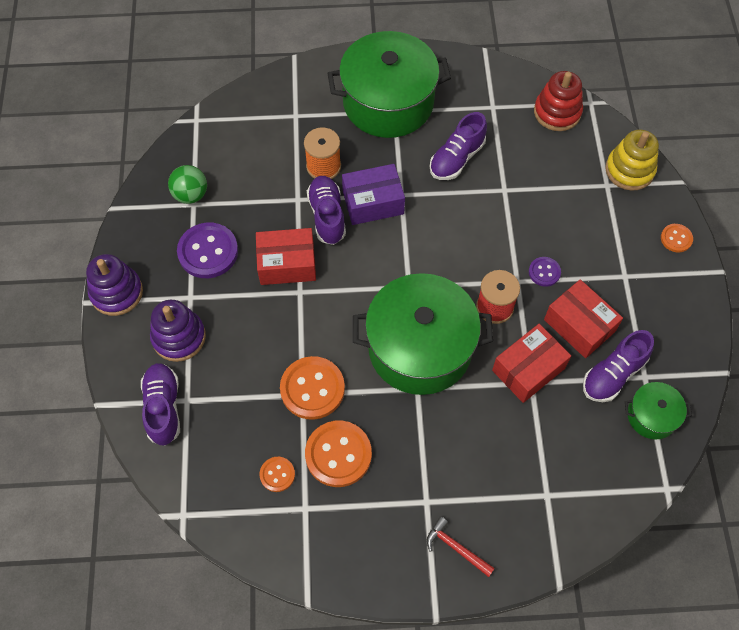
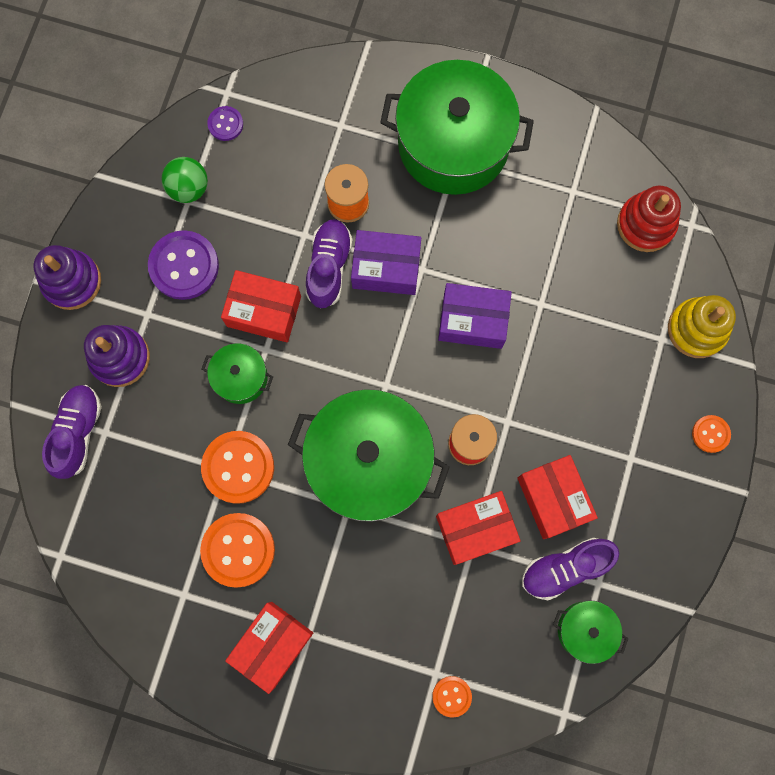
camera: 20 degrees right, 15 degrees up
(277, 474) = (168, 548): orange button -> orange button (451, 696)
(287, 319) = (240, 377): none -> green pot
(399, 522) = (272, 645): none -> red box
(456, 158) = (503, 245): purple shoe -> none
(456, 548) = (319, 693): red hammer -> none
(457, 218) = (472, 320): none -> purple box
(544, 272) = (542, 421): purple button -> purple button (225, 124)

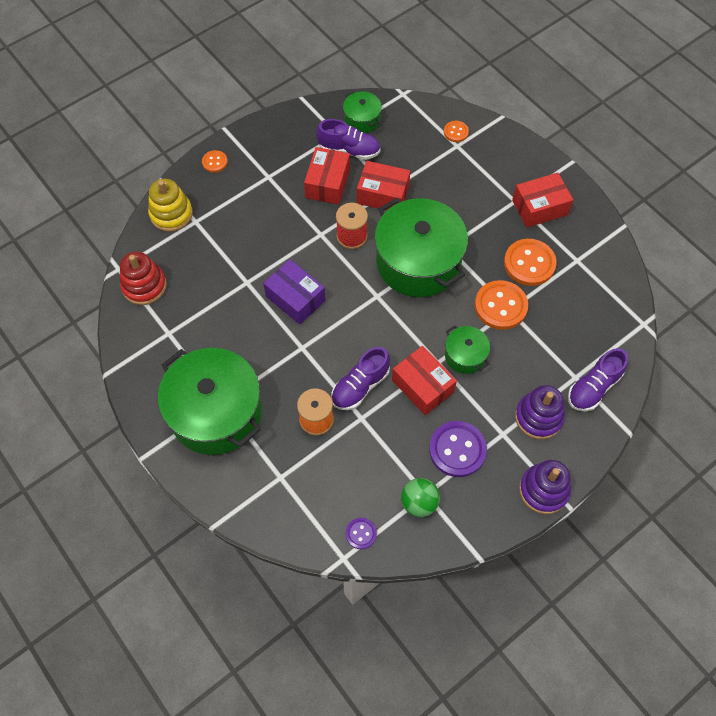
camera: 145 degrees left, 15 degrees down
(386, 268) = (324, 362): purple box -> none

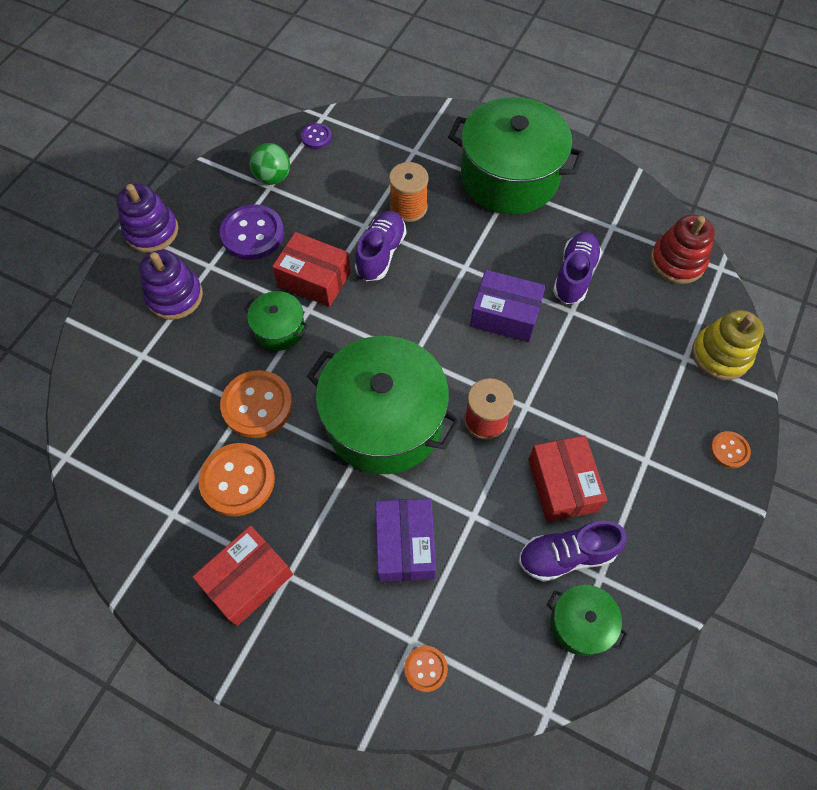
camera: 155 degrees right, 0 degrees up
(383, 194) = (479, 501): red box -> none
(439, 189) = (405, 545): none -> purple box
(593, 387) = (117, 352): purple shoe -> purple shoe (574, 275)

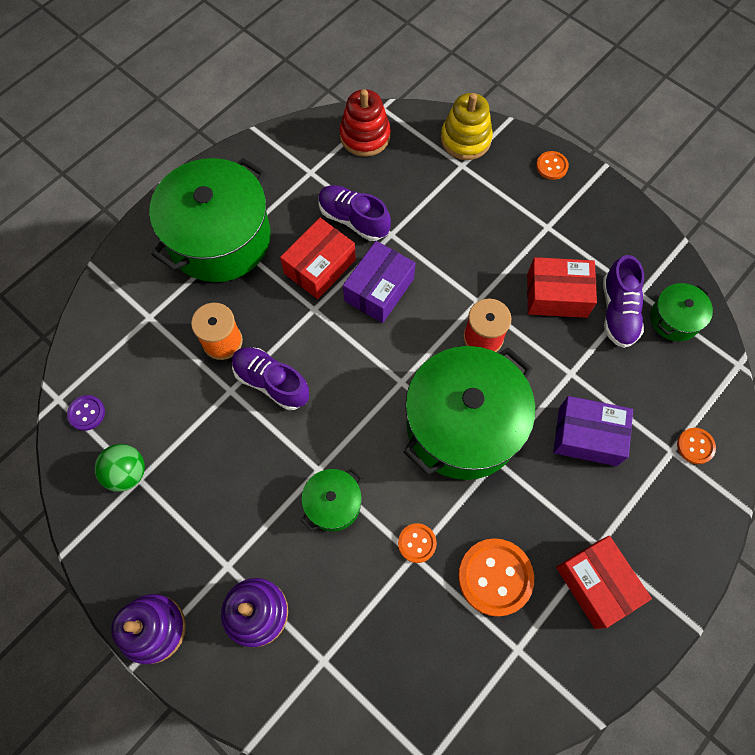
camera: 75 degrees left, 5 degrees up
(252, 234) = (199, 510): purple button -> none
(257, 405) = (417, 543): orange button -> orange button, size x0.52
(314, 279) = (281, 455): red box -> red box (319, 266)

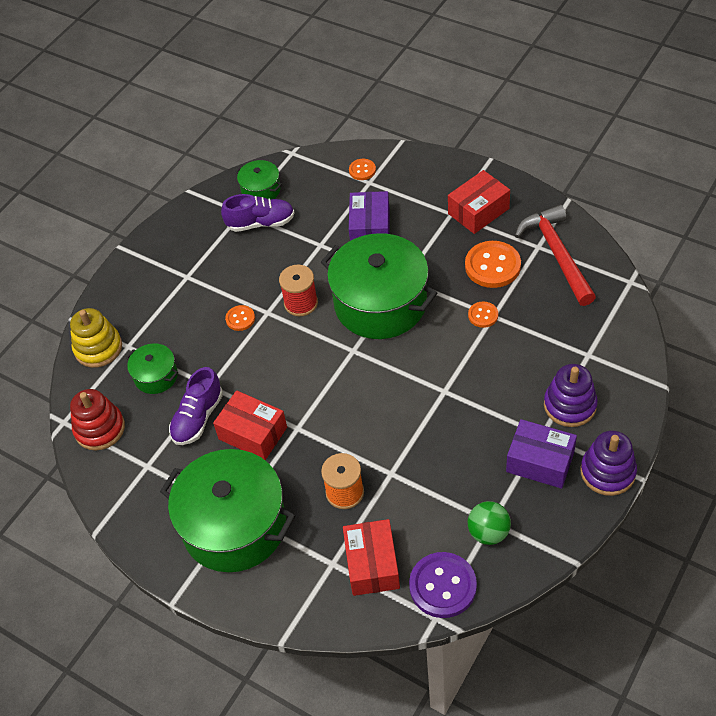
camera: 95 degrees left, 15 degrees down
(86, 413) = (442, 586): purple button -> purple button, size x1.91
(271, 382) = (375, 443): purple shoe -> none
(333, 504) = (469, 374): green pot -> green pot (156, 376)
(379, 289) = (269, 383): purple box -> purple box (540, 462)
(498, 672) = (557, 254): none -> red hammer
(551, 166) = (123, 282): orange button -> orange button (240, 319)
(557, 295) = (253, 262): red box -> red box (372, 564)

